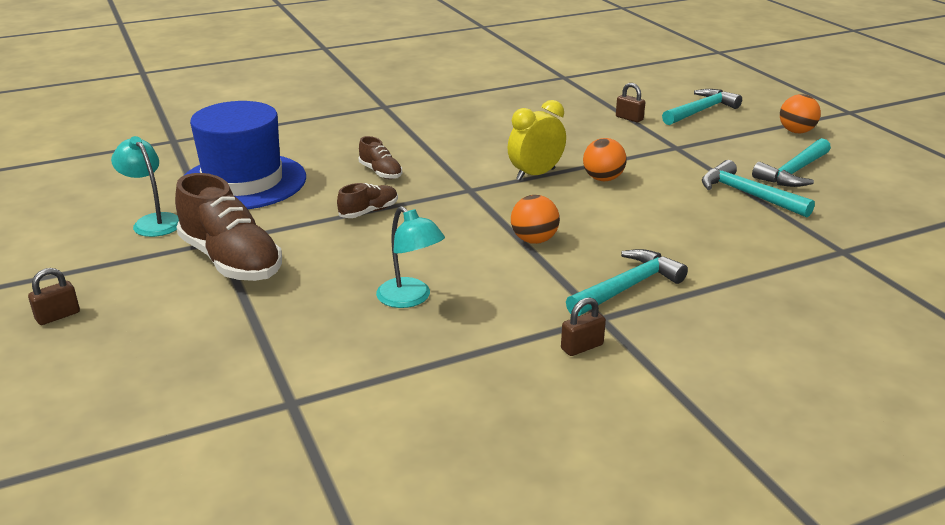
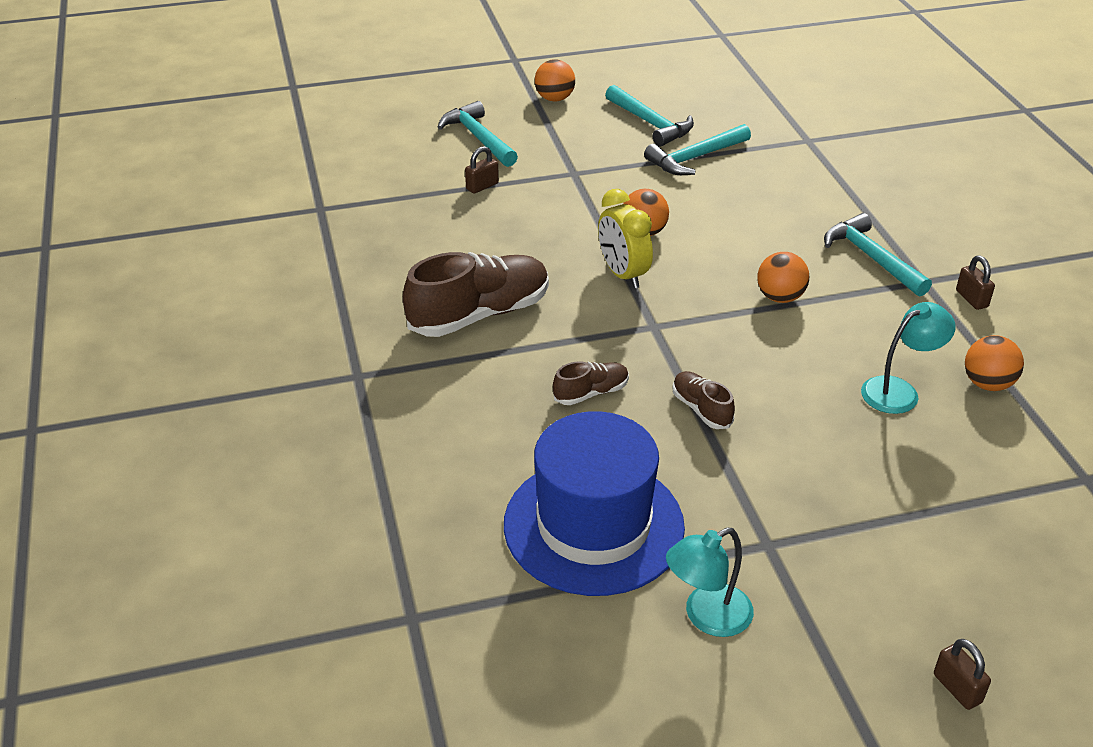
camera: 80 degrees left, 10 degrees up
(231, 261) = (819, 530): brown shoe -> brown shoe (479, 314)
(433, 349) = (987, 384): none -> orange ball

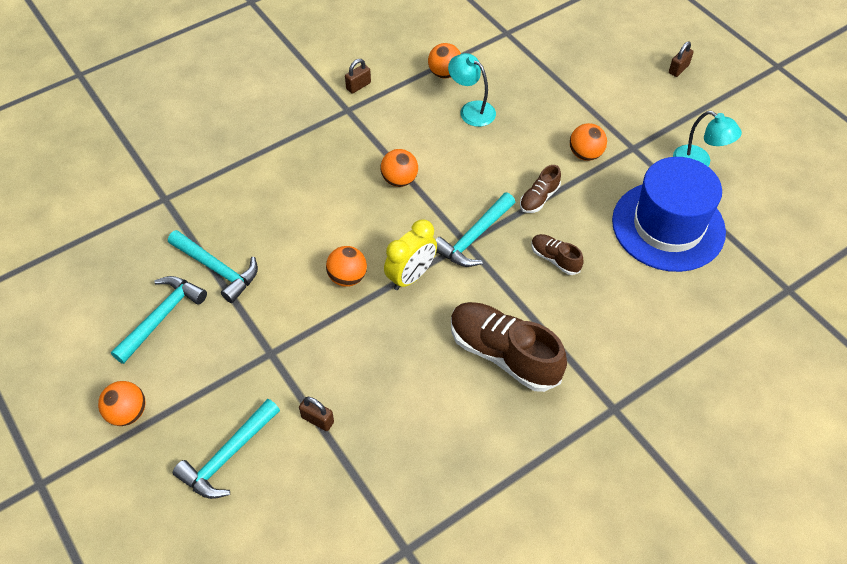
camera: 110 degrees left, 15 degrees up
(771, 483) = (585, 154): none -> orange ball
(871, 258) = (330, 139): turquoise hammer -> turquoise hammer (474, 237)

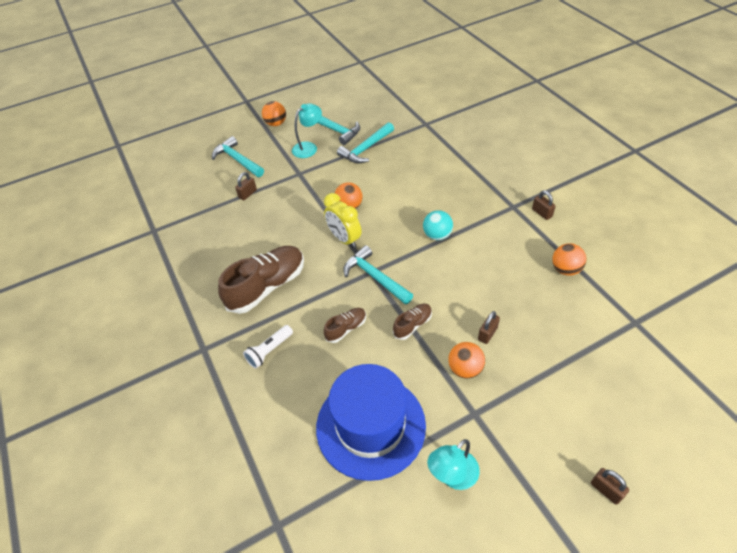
camera: 100 degrees right, 5 degrees down
(399, 180) = (437, 235): orange ball -> turquoise ball
(471, 110) = (519, 285): turquoise lamp -> turquoise lamp (309, 147)
(539, 136) = (487, 334): none -> brown padlock
(539, 198) = (412, 325): brown shoe -> brown shoe turned 90 degrees clockwise
(601, 332) = (269, 351): none -> white flashlight

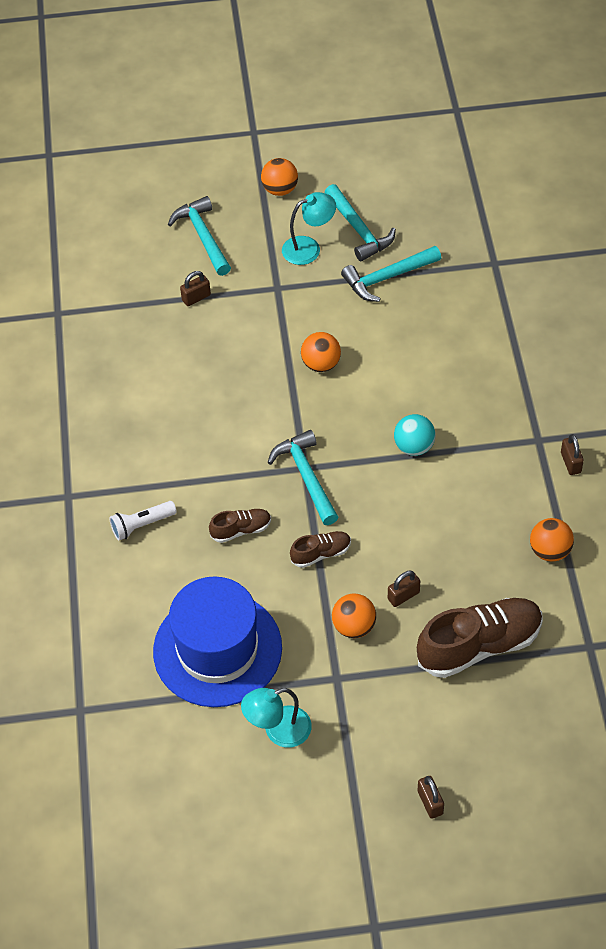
camera: 20 degrees right, 5 degrees up
(267, 287) = (170, 443): brown shoe -> brown shoe (479, 645)
(344, 239) = (293, 410): yellow clock -> none

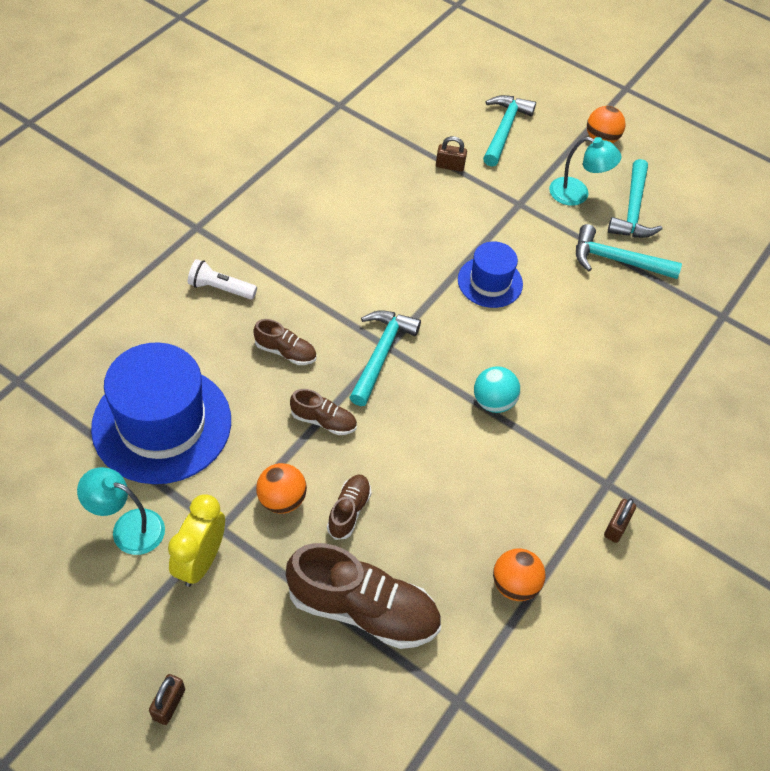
camera: 35 degrees right, 0 degrees up
(321, 364) = (490, 282): orange ball -> blue hat
(349, 708) = (201, 561): none -> yellow clock
(403, 596) = (349, 511): brown padlock -> brown shoe

